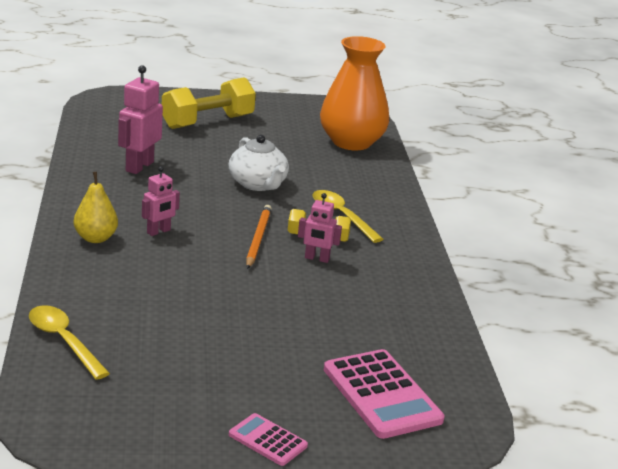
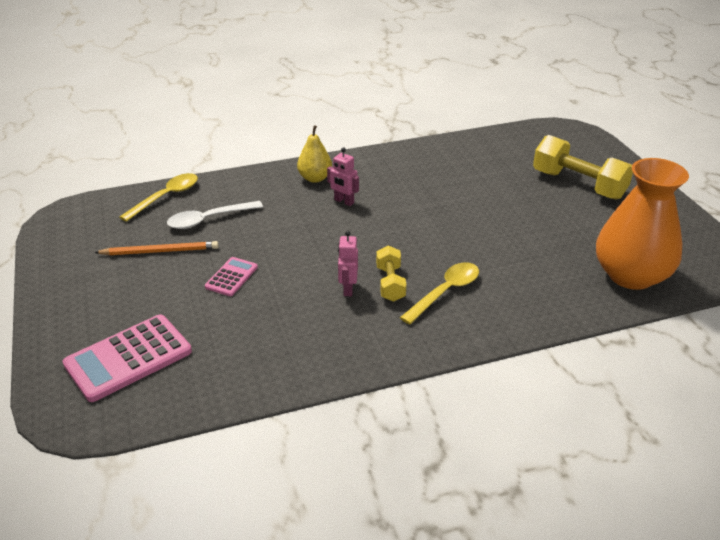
camera: 80 degrees right, 10 degrees up
(139, 166) = (451, 171): pink robot -> none
(140, 317) = (209, 219): none -> white spoon
(258, 184) = (472, 233): white teapot -> none
(258, 238) = (365, 250): orange pencil -> orange pencil (160, 251)
(268, 440) = (57, 305): pink calculator -> pink calculator (231, 277)

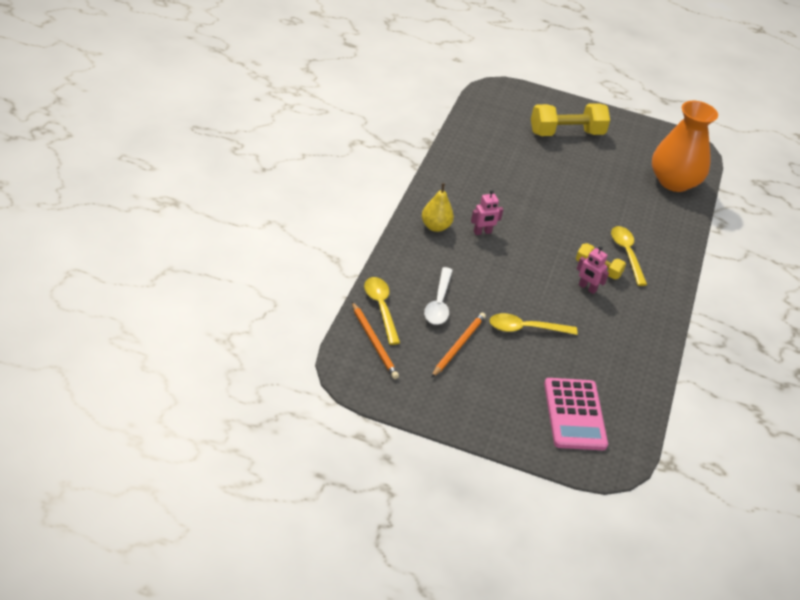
camera: 60 degrees left, 5 degrees up
(116, 211) = (374, 342): none -> orange pencil
(231, 277) = (525, 328): pink calculator -> yellow spoon

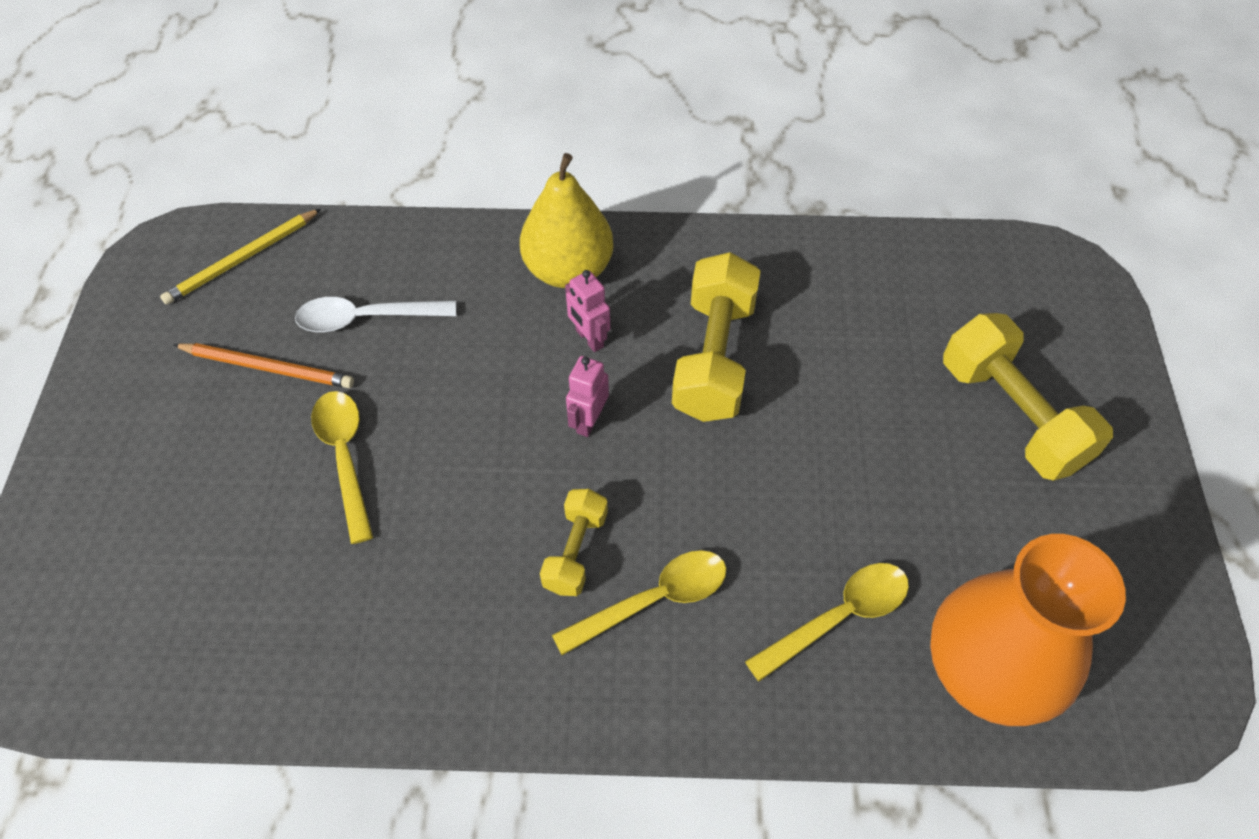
camera: 80 degrees right, 15 degrees up
(374, 342) = (242, 259): orange pencil -> yellow pencil
(381, 308) = (325, 249): yellow spoon -> yellow spoon (838, 617)
(435, 226) = (568, 270): yellow pear -> yellow pear, size x1.54
(508, 199) = (714, 357): none -> yellow dumbbell
(574, 414) = (134, 578): pink calculator -> none
(587, 288) = (505, 541): pink robot -> pink robot (588, 421)

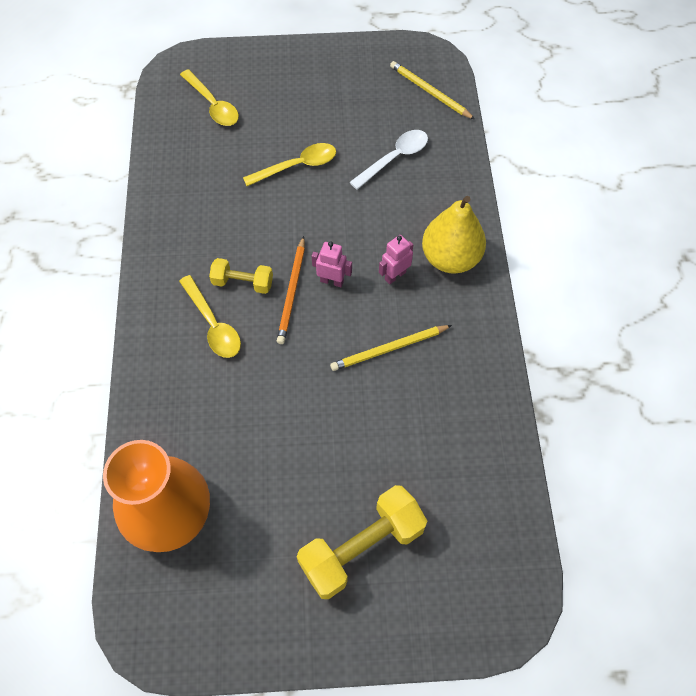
camera: 85 degrees right, 5 degrees up
(268, 367) = (353, 120): orange pencil -> orange pencil (292, 292)
(366, 318) = (394, 158): white spoon -> white spoon turned 60 degrees clockwise
(714, 357) = (389, 349): yellow dumbbell -> yellow pencil
(838, 617) = (203, 425): yellow spoon -> yellow spoon (213, 105)

